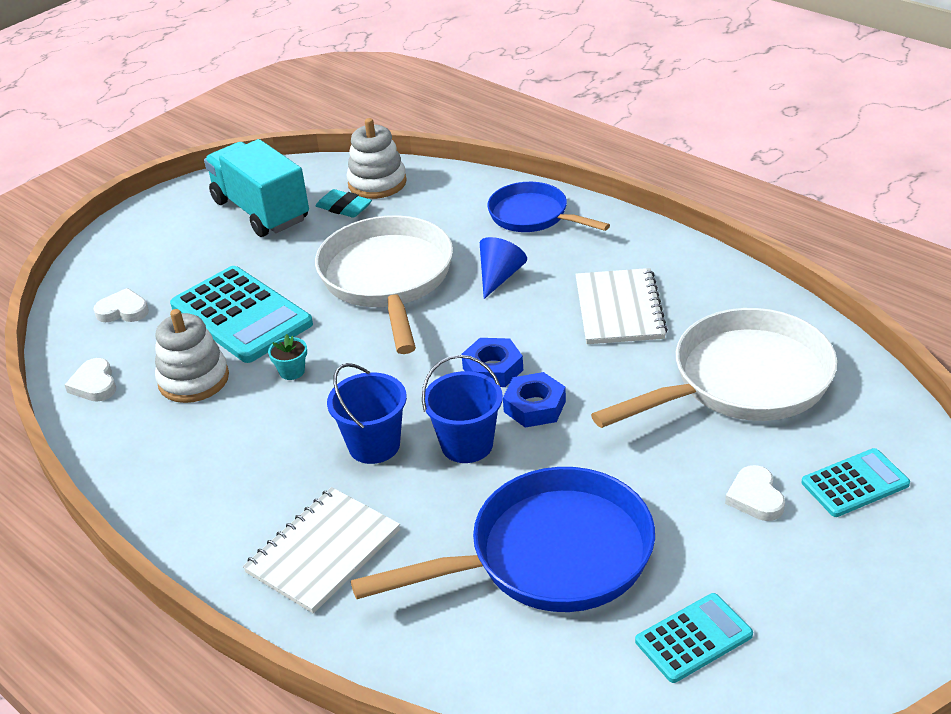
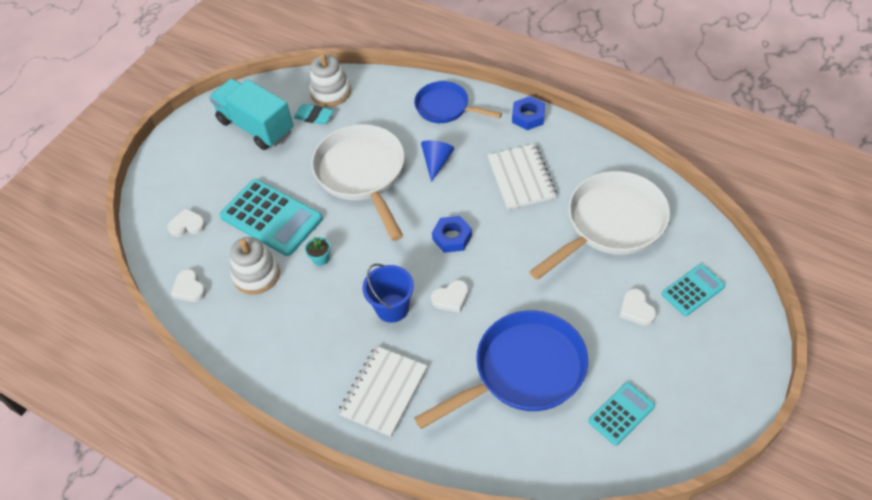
camera: 10 degrees left, 15 degrees up
(467, 445) = (451, 298): blue bucket -> white heart
(534, 406) = (486, 262): blue nut -> blue nut (528, 117)

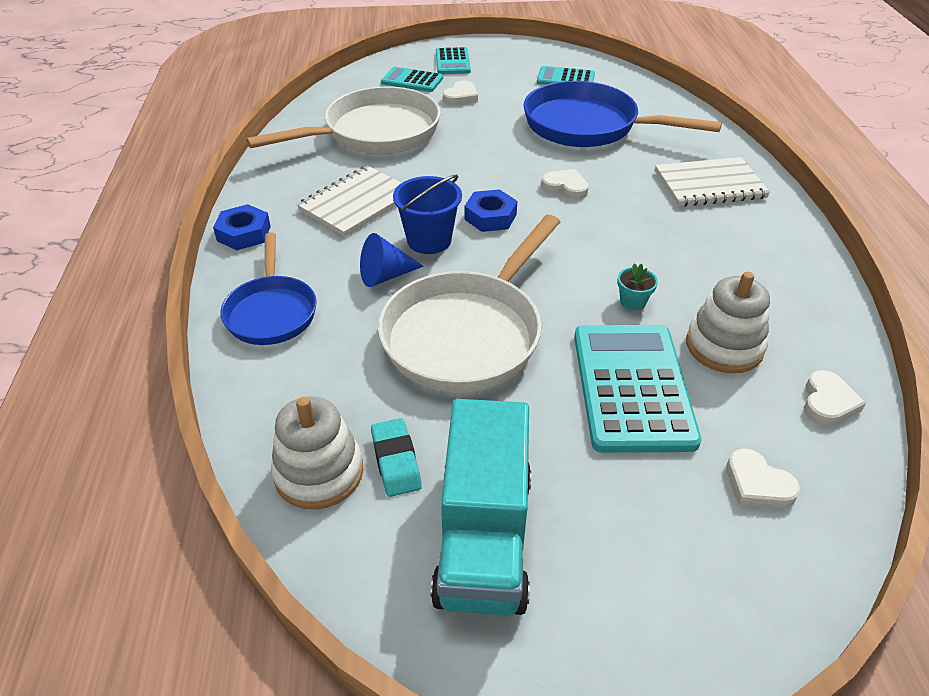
camera: 130 degrees left, 10 degrees down
(392, 308) = (623, 218): blue bucket -> blue bucket (429, 240)
(611, 224) = (374, 133): white pan -> white pan turned 135 degrees clockwise
(716, 341) = (452, 62): none -> turquoise calculator

